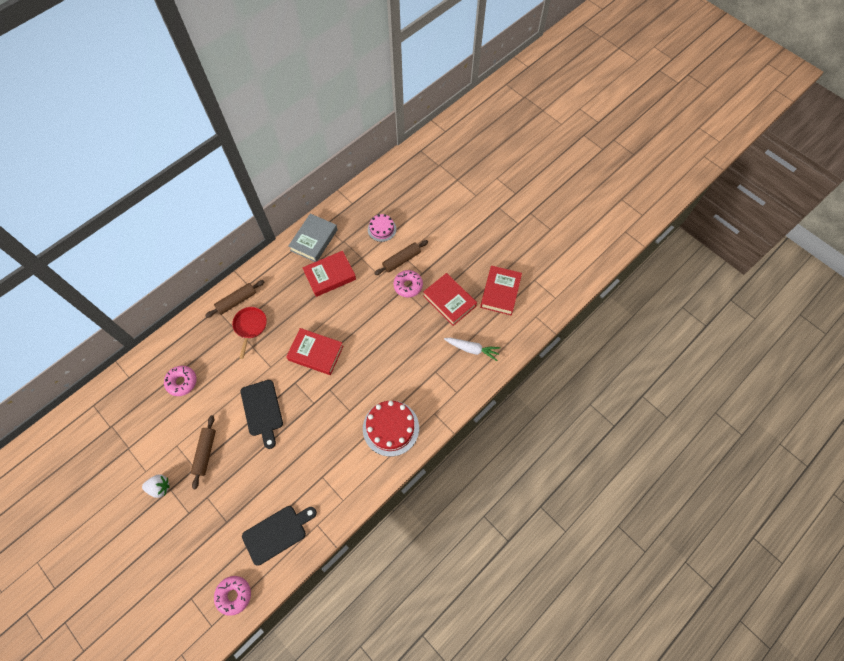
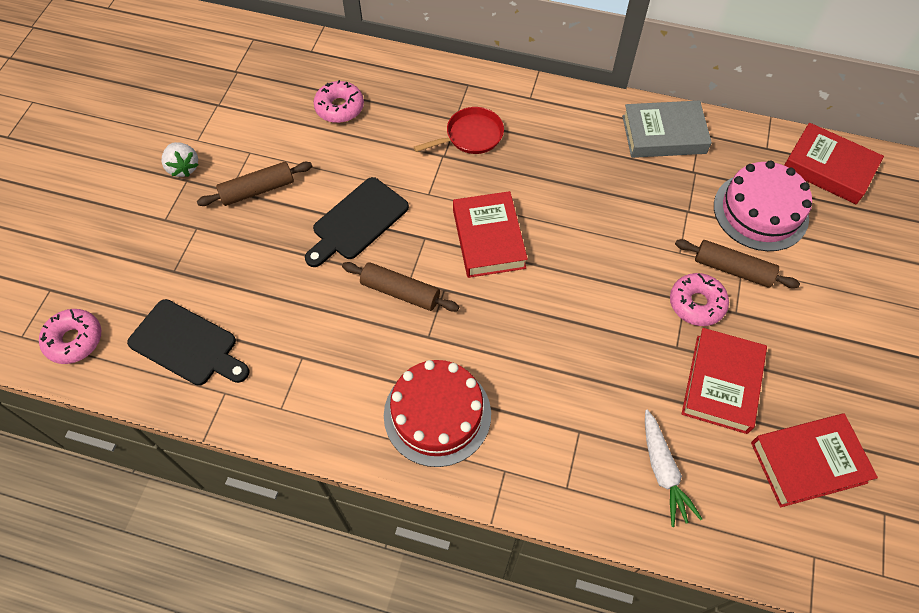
camera: 60 degrees right, 5 degrees down
(237, 301) = (496, 99): brown rolling pin -> brown rolling pin (400, 292)
(330, 275) = (624, 186): red book -> red book (828, 168)
(382, 229) = (760, 211): pink cake -> pink cake, size x1.71

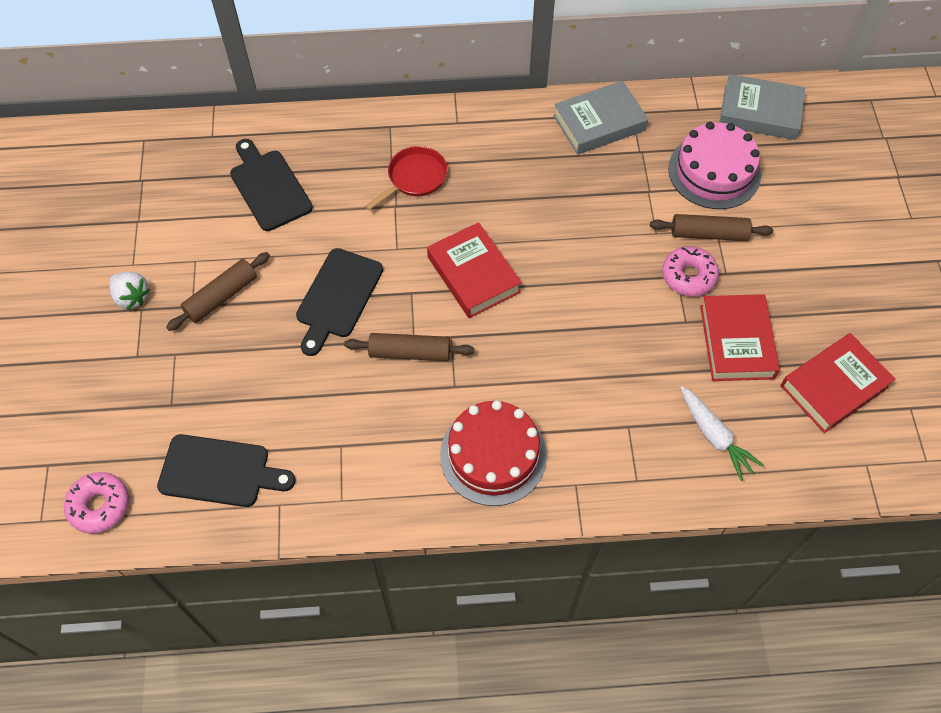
camera: 20 degrees left, 0 degrees up
(339, 107) = (269, 187): pink donut -> black cutting board
(828, 168) = (759, 112): red book -> grey book

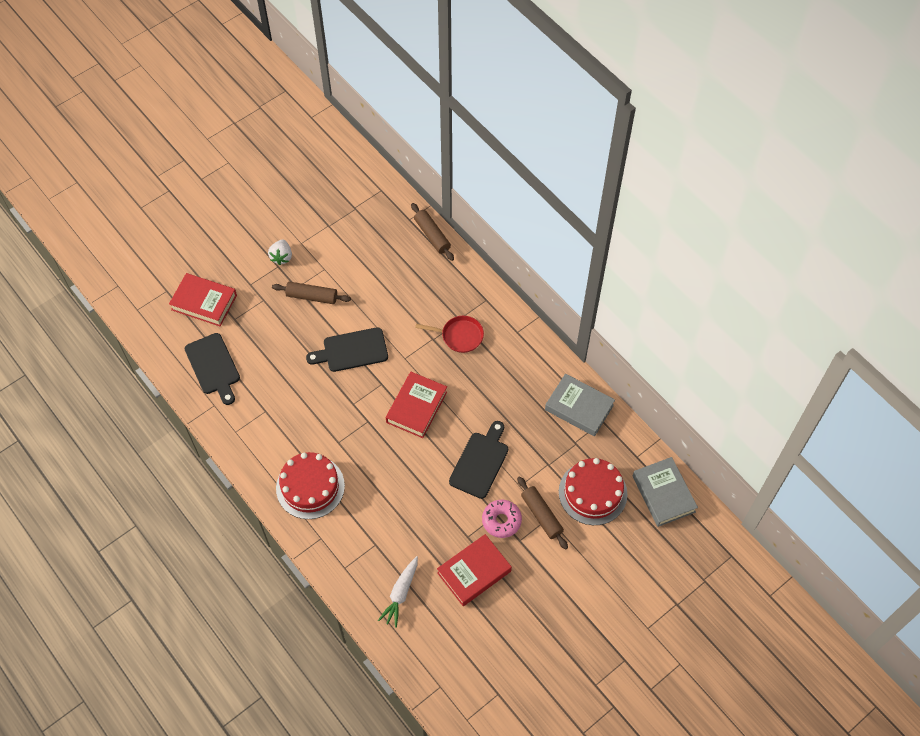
camera: 55 degrees right, 0 degrees up
(99, 506) = (161, 328): pink donut -> none
(269, 187) = (397, 270): black cutting board -> black cutting board (480, 462)
(410, 352) = (343, 407): brown rolling pin -> brown rolling pin (432, 235)
(714, 171) = (592, 493): pink cake -> red cake
(834, 386) = (482, 642): red book -> red book (204, 302)

